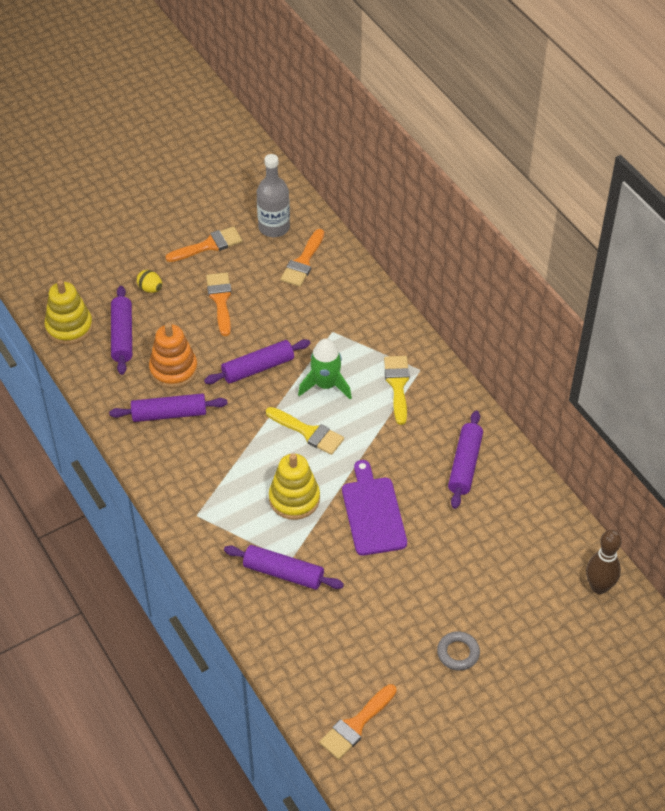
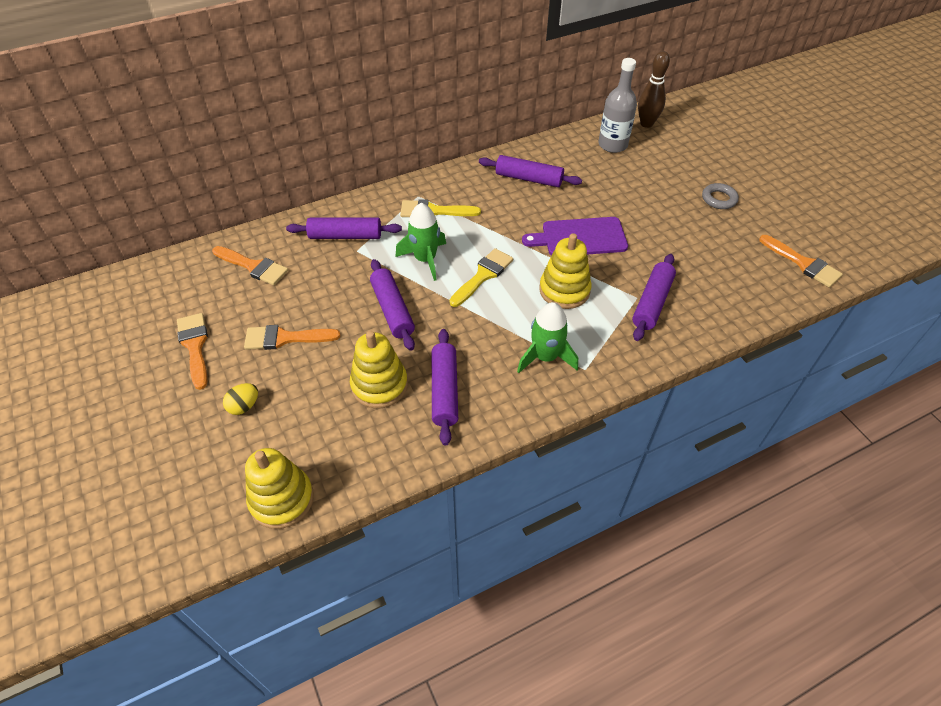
camera: 85 degrees left, 0 degrees up
(122, 335) = (313, 437): purple rolling pin -> purple rolling pin (345, 236)
(173, 370) = (379, 385): orange stacking toy -> yellow stacking toy
(209, 485) = (545, 357): none -> green rocket
(274, 227) = (192, 287): grey bottle -> grey bottle (612, 145)

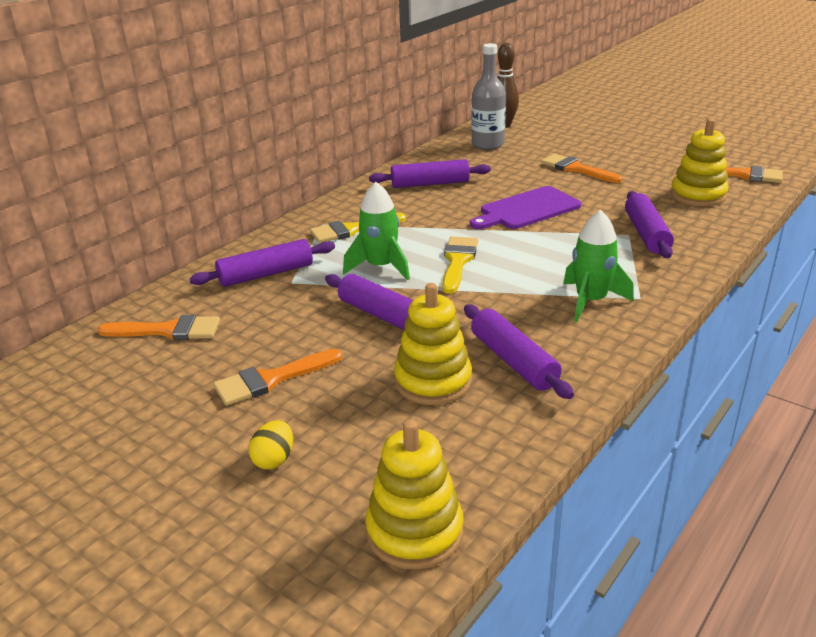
camera: 25 degrees left, 20 degrees down
(195, 346) = (148, 426): orange brush -> orange brush (576, 169)
(564, 290) = (553, 249): yellow stacking toy -> yellow stacking toy (698, 195)
(719, 199) = (623, 155): grey ring -> none

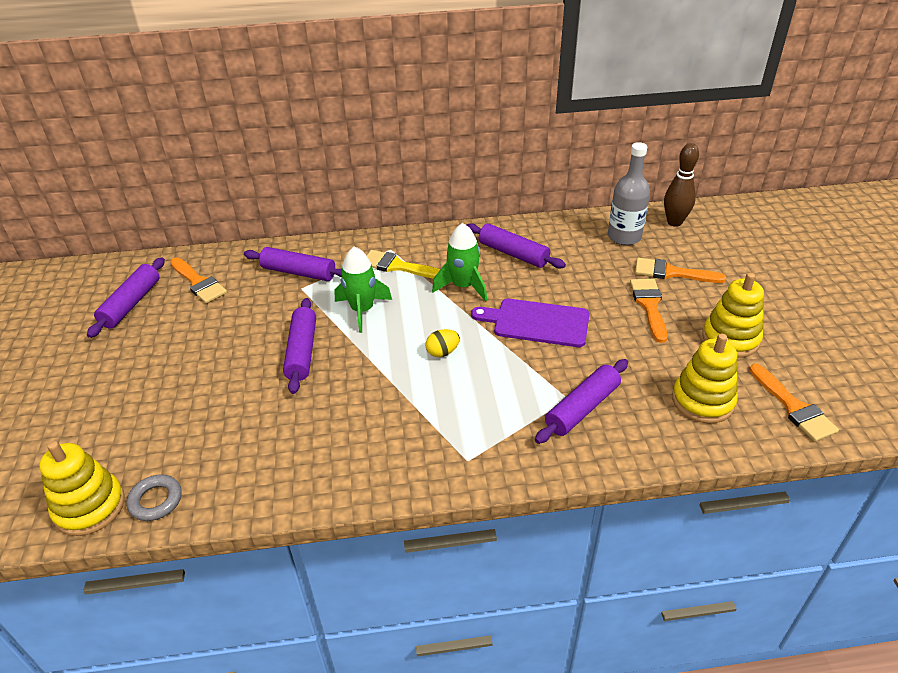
camera: 45 degrees right, 10 degrees up
(271, 379) = (186, 354): orange brush -> orange brush (671, 272)
(274, 460) = (112, 408): yellow egg -> yellow egg (442, 352)
(433, 381) = (246, 421): yellow stacking toy -> yellow stacking toy (730, 338)
(458, 261) = (412, 338): yellow brush -> none
(468, 480) = (156, 500): none -> grey ring
(513, 361) = (306, 443): purple rolling pin -> purple rolling pin (131, 304)
(591, 301) = (431, 436): green rocket -> green rocket (463, 286)

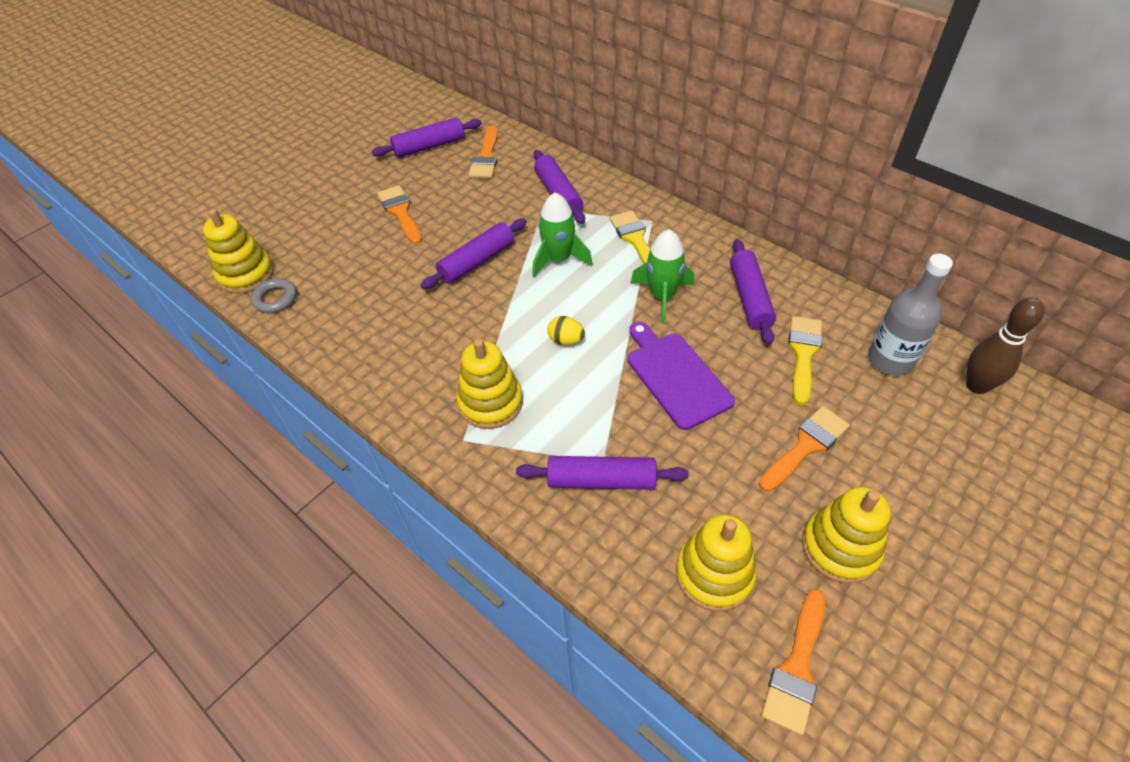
camera: 50 degrees right, 10 degrees up
(451, 425) = (490, 402): none -> yellow stacking toy
(582, 262) = (803, 353): none -> yellow brush
(671, 272) = (884, 434): orange brush -> orange brush (400, 212)

